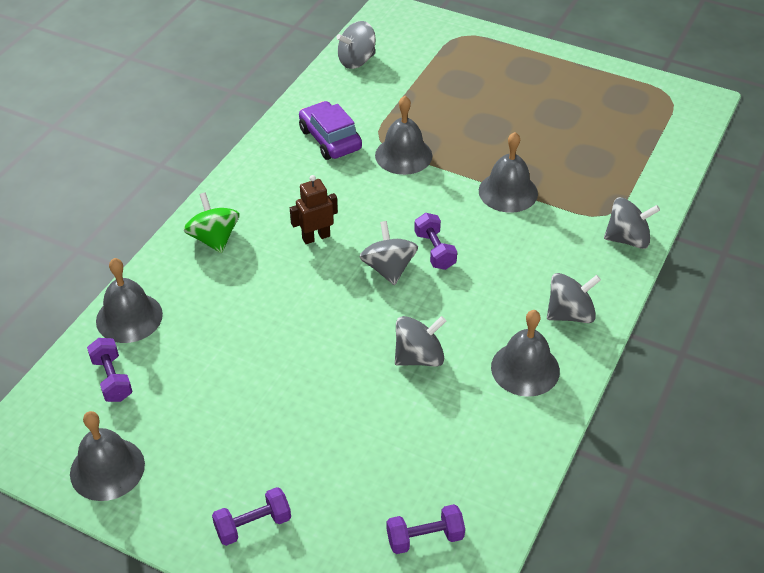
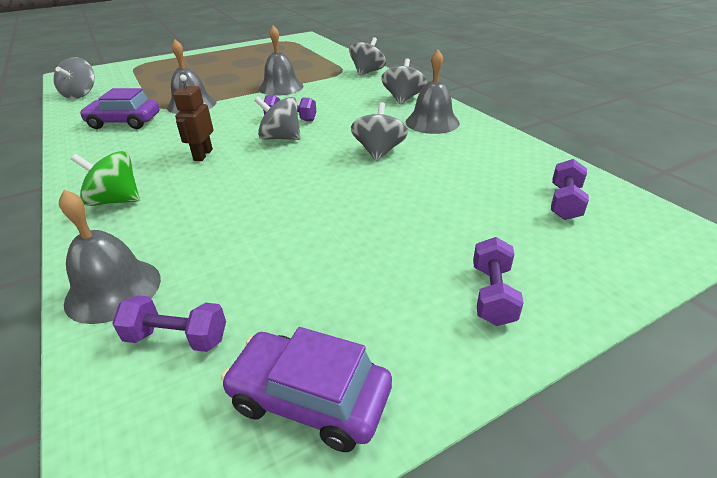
camera: 55 degrees left, 10 degrees down
(107, 469) = (309, 399): grey bell -> purple car

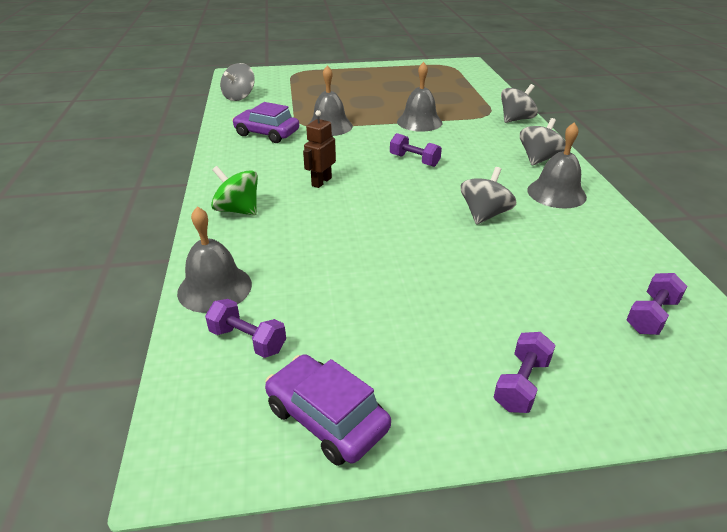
camera: 20 degrees right, 0 degrees up
(280, 138) = (396, 179): grey spinning top -> none

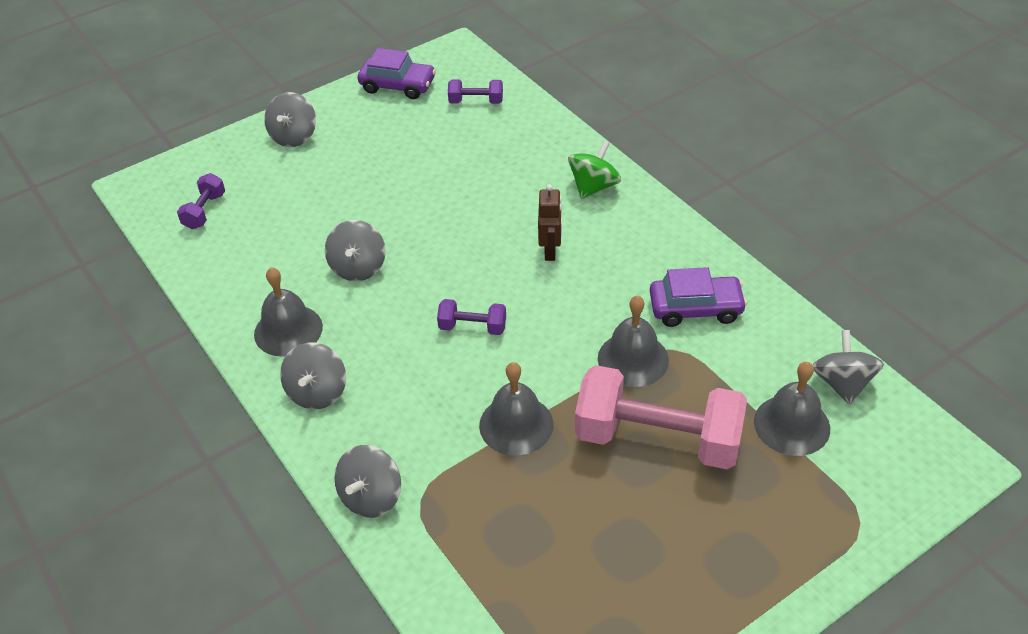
camera: 155 degrees right, 10 degrees up
(214, 288) = (533, 121): grey bell -> grey bell (791, 425)
(238, 210) = (593, 187): green spinning top -> green spinning top turned 60 degrees counterclockwise
(351, 103) = (657, 439): none -> pink dumbbell
(521, 384) = (294, 136): purple dumbbell -> grey spinning top

